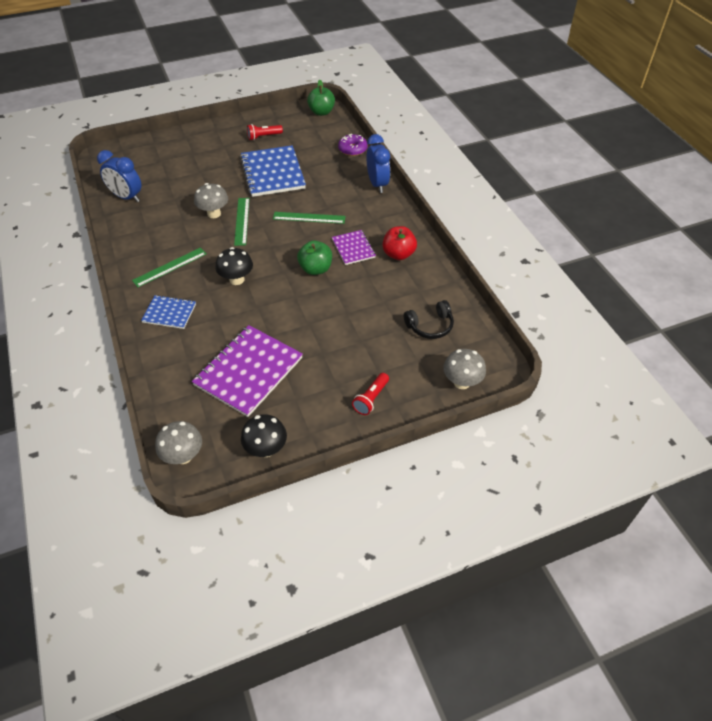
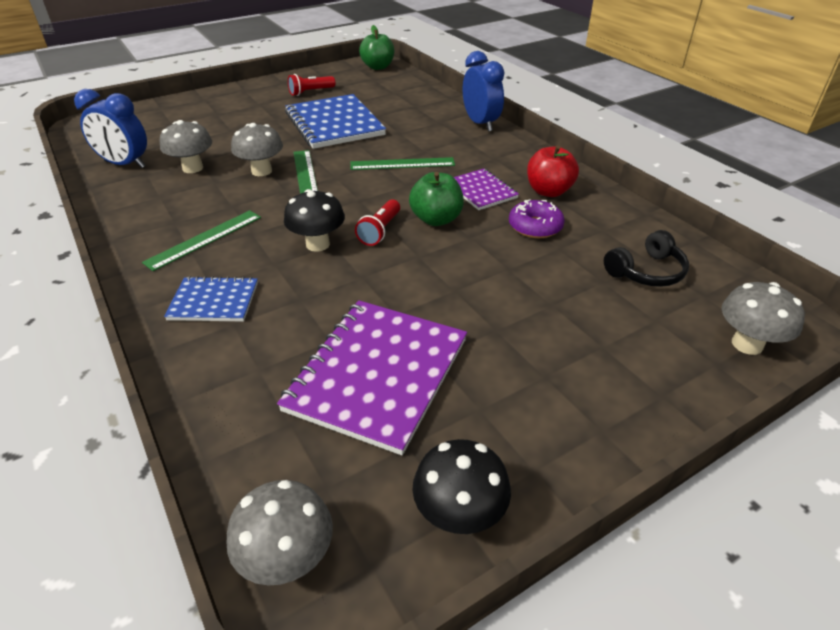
camera: 10 degrees left, 10 degrees down
(170, 206) = (192, 168): none -> grey mushroom
(352, 149) = (432, 95): purple donut -> purple donut (535, 226)
(371, 399) = (614, 390): red flashlight -> red flashlight (380, 231)

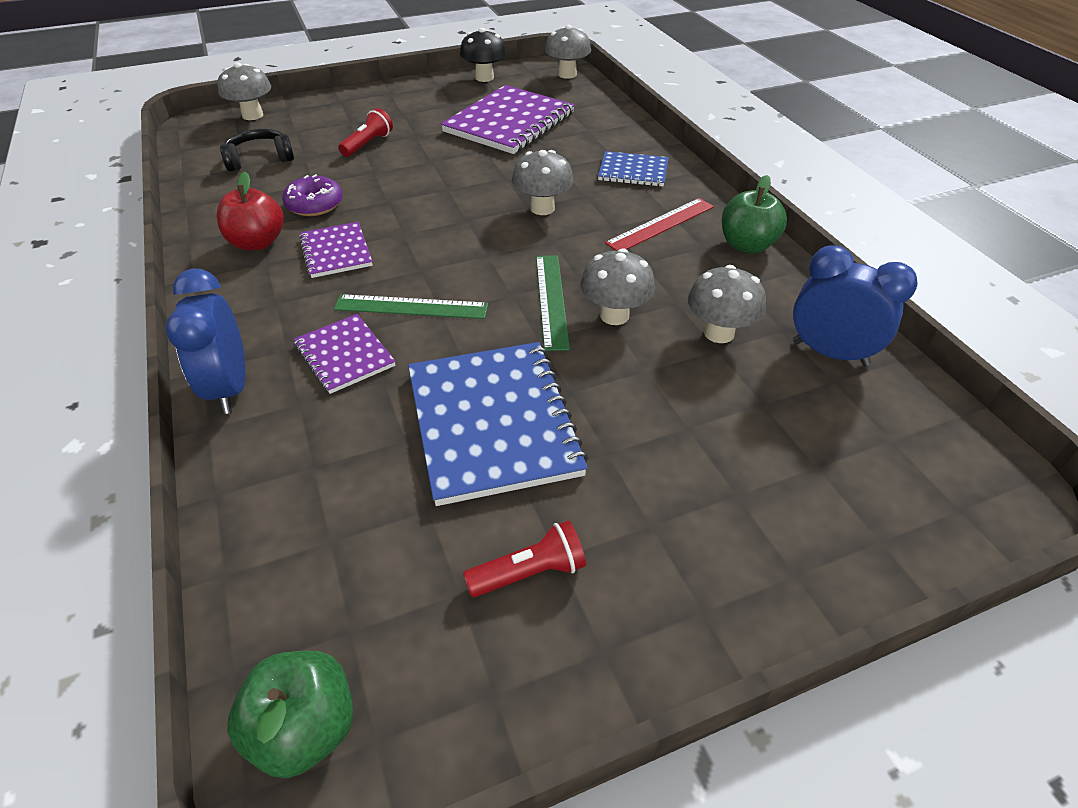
camera: 170 degrees left, 5 degrees up
(204, 239) = (661, 224): green ruler -> red ruler
(317, 244) = (542, 208): black mushroom -> grey mushroom
(380, 231) = (475, 215): red flashlight -> red flashlight (368, 144)
(429, 140) = (344, 355): none -> purple notebook
(436, 219) = (410, 222): green apple -> green apple (747, 245)

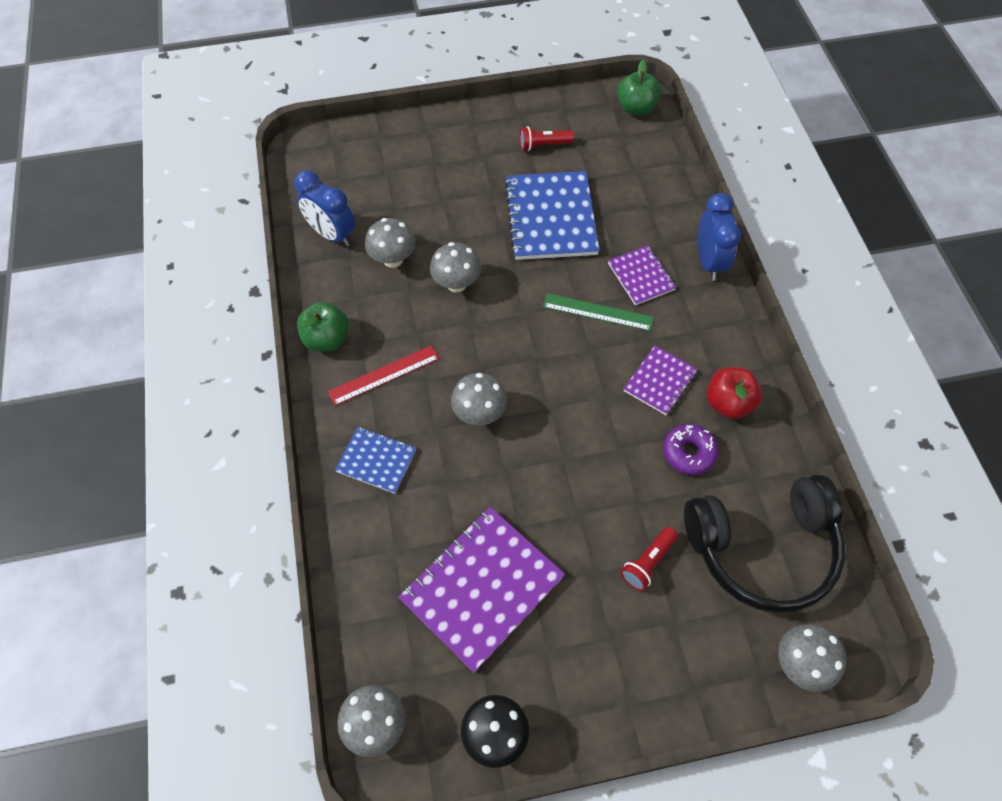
camera: 170 degrees left, 15 degrees up
(260, 159) = (763, 549): black headphones -> black headphones, size x2.05
(336, 252) = (660, 381): purple notebook -> purple notebook turned 45 degrees clockwise
(551, 300) = (496, 304): green ruler -> none

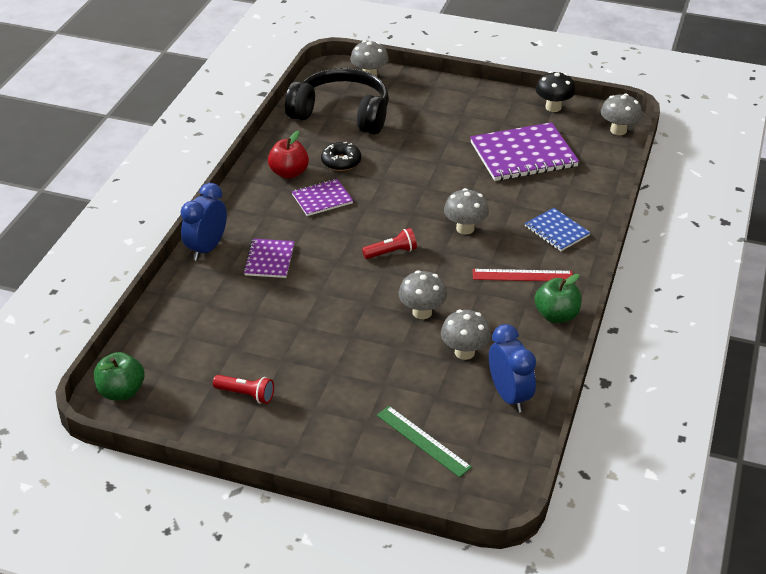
camera: 150 degrees left, 20 degrees down
(550, 218) = (299, 329): blue notebook -> none
(598, 312) = (326, 251): green ruler -> green ruler (423, 441)
(648, 562) = (414, 131): red flashlight -> red flashlight (391, 252)
(689, 452) = (341, 162): purple donut -> black donut

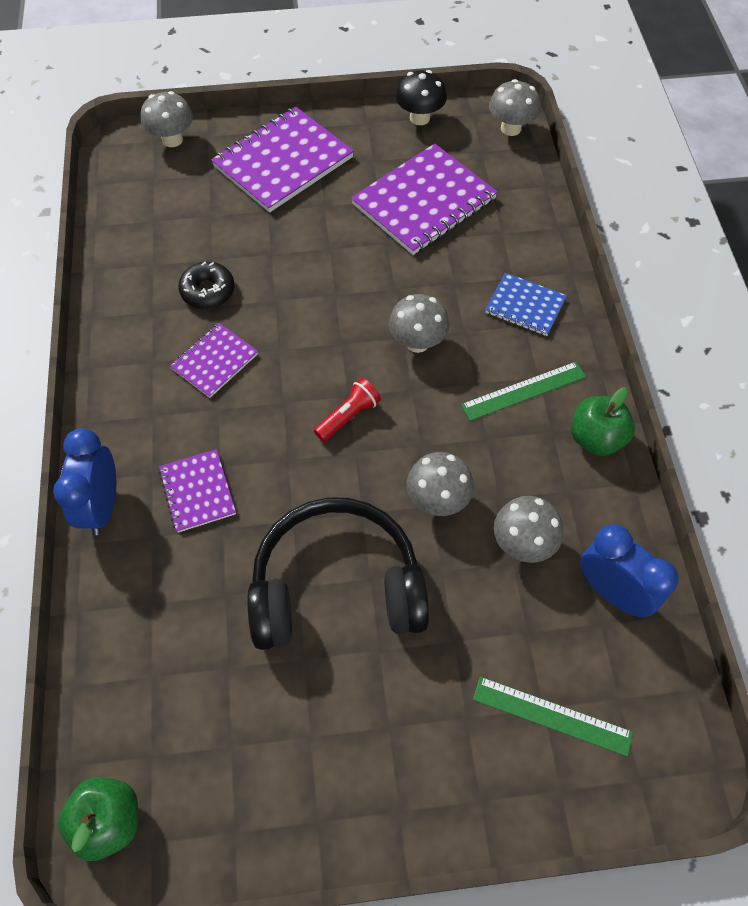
camera: 25 degrees left, 20 degrees up
(246, 394) = (286, 743): red flashlight -> none
(289, 173) = (149, 334): red apple -> none
(342, 113) = (169, 212): black headphones -> black headphones (336, 586)
(437, 107) = (283, 162): none -> purple notebook
(522, 275) = (524, 391): red ruler -> green ruler

